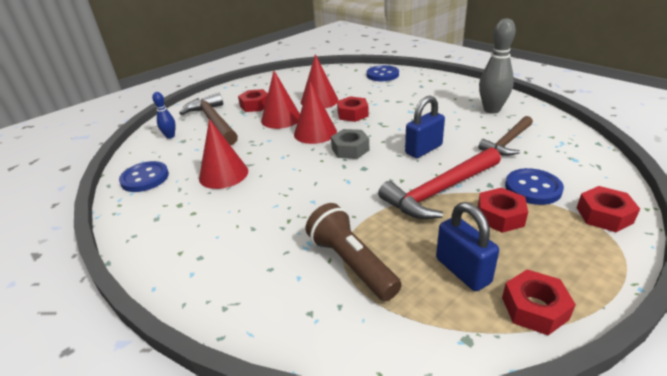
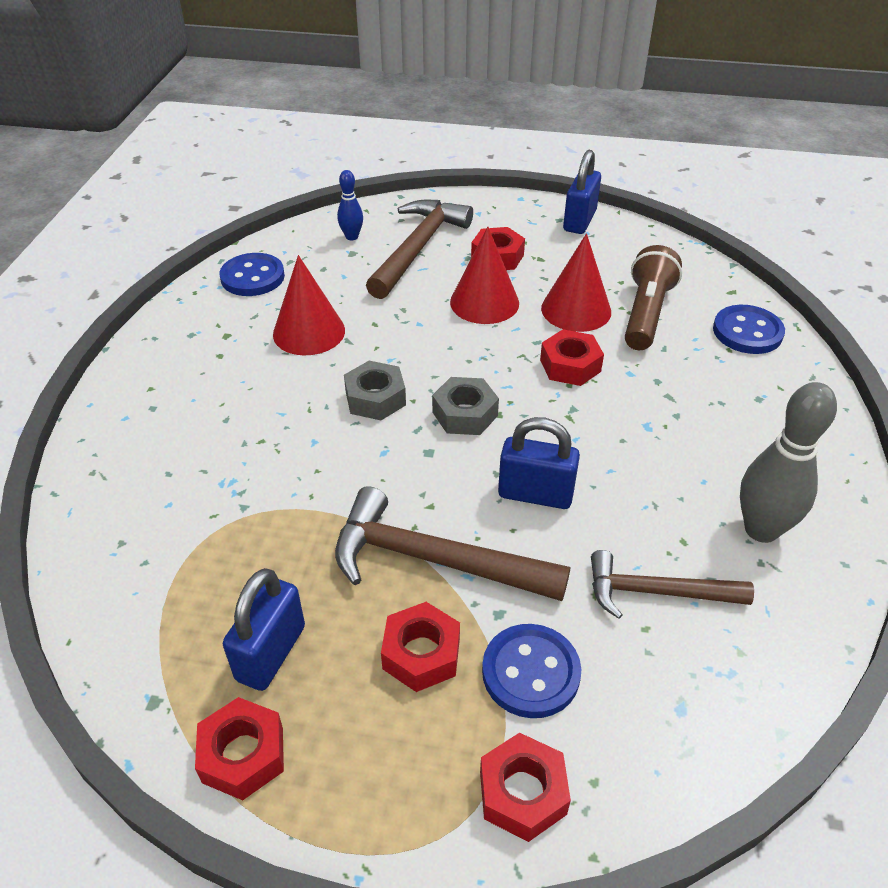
camera: 50 degrees right, 10 degrees up
(264, 81) = (579, 221): none -> blue padlock
(306, 170) = (375, 398): none -> grey nut
(315, 133) = (478, 356): red cone -> none
(351, 263) = (218, 537): brown flashlight -> brown flashlight (646, 313)
(440, 191) = (434, 560): red hammer -> brown hammer

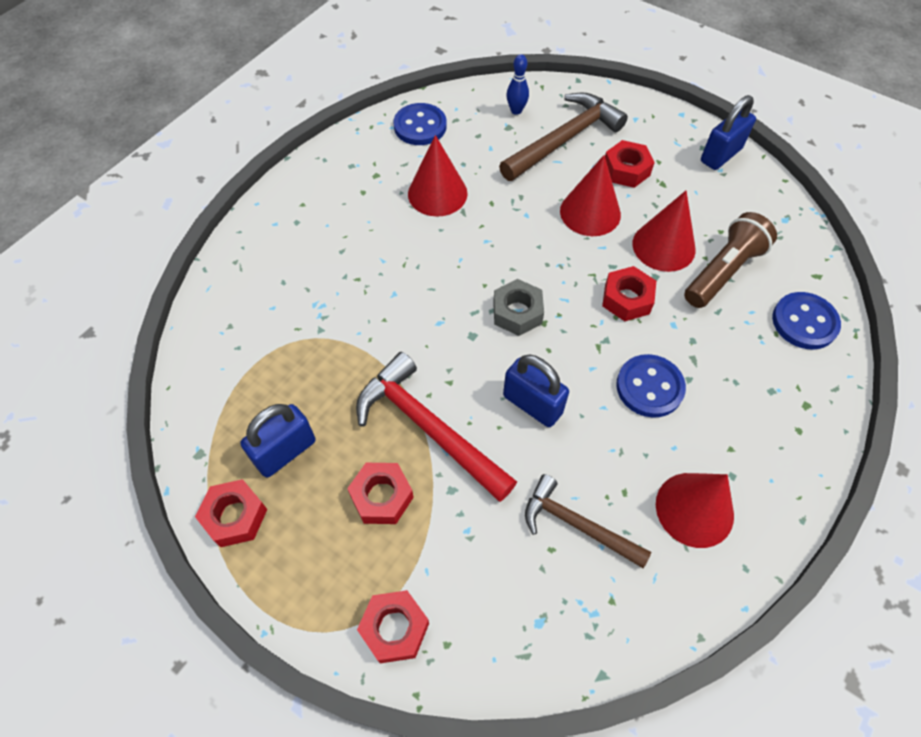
camera: 25 degrees right, 15 degrees up
(375, 398) = (457, 273): grey nut -> none
(434, 560) = (428, 428): brown hammer -> red hammer
(530, 672) = (448, 545): blue button -> blue button (649, 387)
(761, 529) = (694, 509): grey bowling pin -> red cone

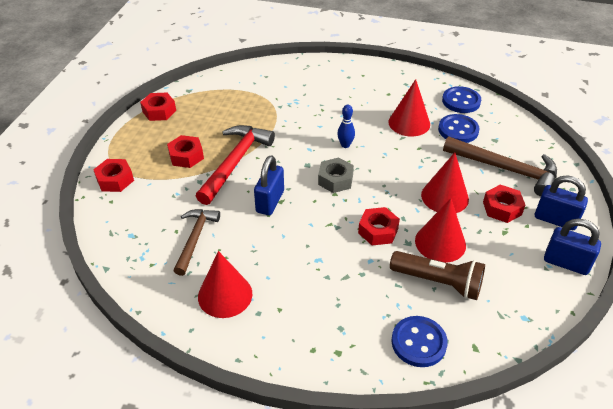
camera: 70 degrees right, 15 degrees down
(285, 451) = (200, 116): blue padlock -> blue padlock (555, 220)
(516, 110) = (514, 139): blue bowling pin -> blue bowling pin (345, 145)
(649, 387) = (309, 256): blue button -> blue button (458, 130)

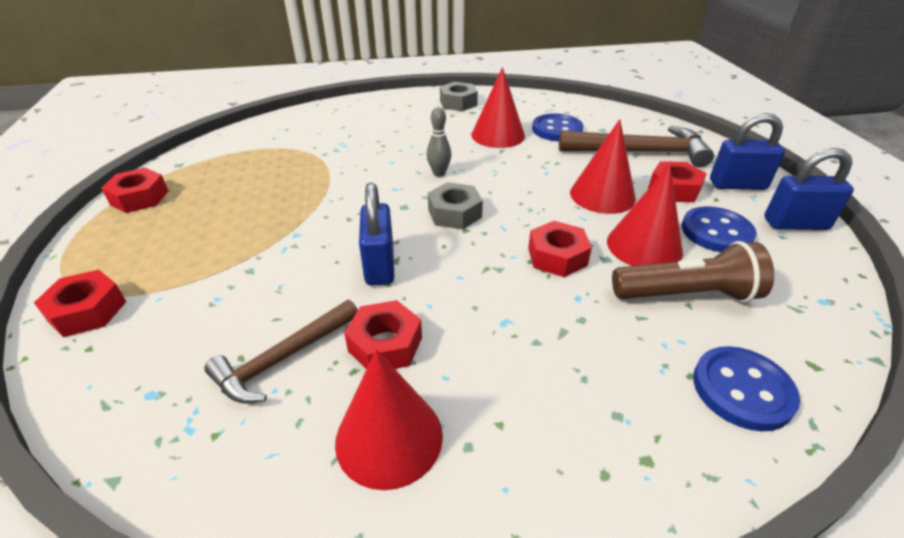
camera: 25 degrees left, 5 degrees down
(186, 156) = (210, 242): red nut -> red nut (385, 344)
(195, 239) = (283, 358): brown hammer -> brown hammer turned 120 degrees counterclockwise
(235, 162) = (296, 230): red hammer -> none
(345, 145) = (439, 173): blue bowling pin -> grey bowling pin
(400, 83) = (458, 103): none -> grey nut
(461, 101) = (536, 105): blue button -> blue button (716, 232)

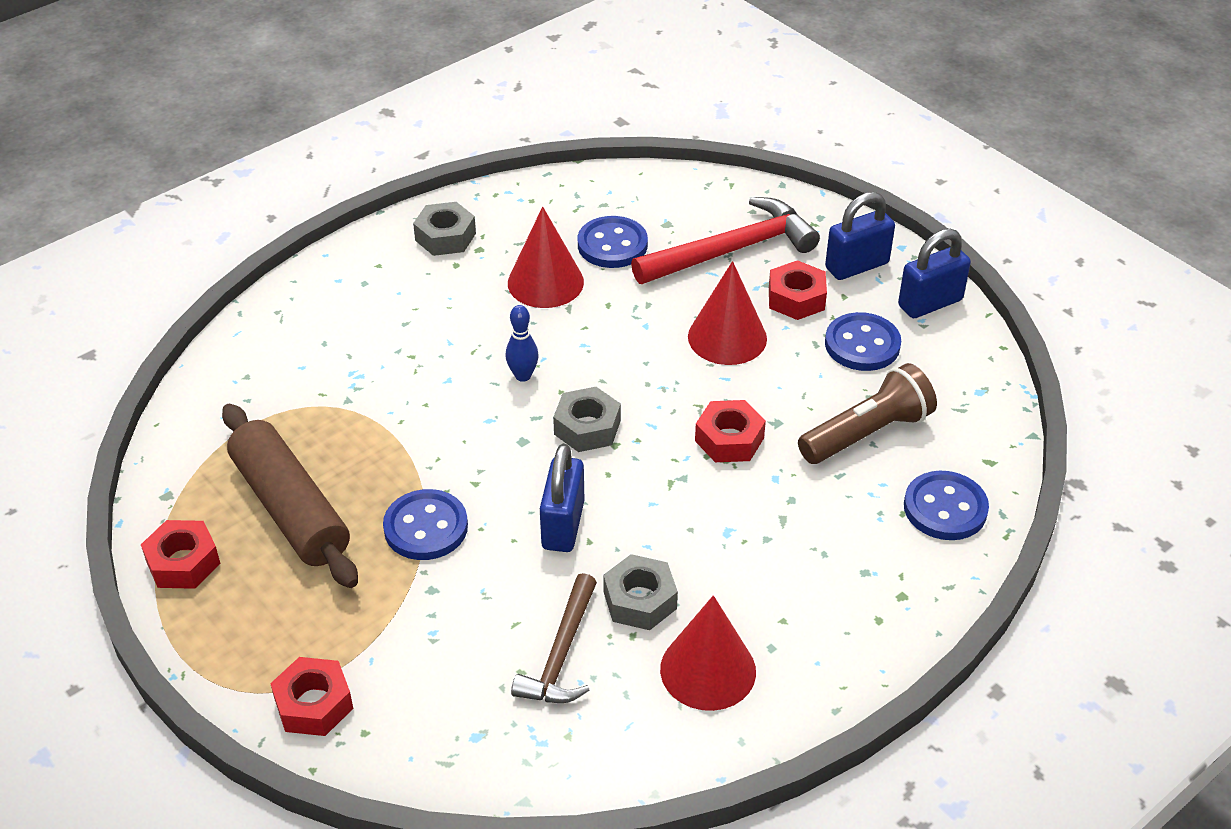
camera: 30 degrees left, 5 degrees up
(228, 193) = (290, 508): none -> brown rolling pin
(289, 231) = (426, 527): none -> blue button
(379, 265) = (563, 525): blue padlock -> blue padlock turned 45 degrees clockwise
(385, 344) = (640, 600): red nut -> grey nut
(439, 173) = (523, 376): grey bowling pin -> blue bowling pin
(640, 152) = (732, 250): brown hammer -> red hammer
(644, 246) = (804, 391): red cone -> none

